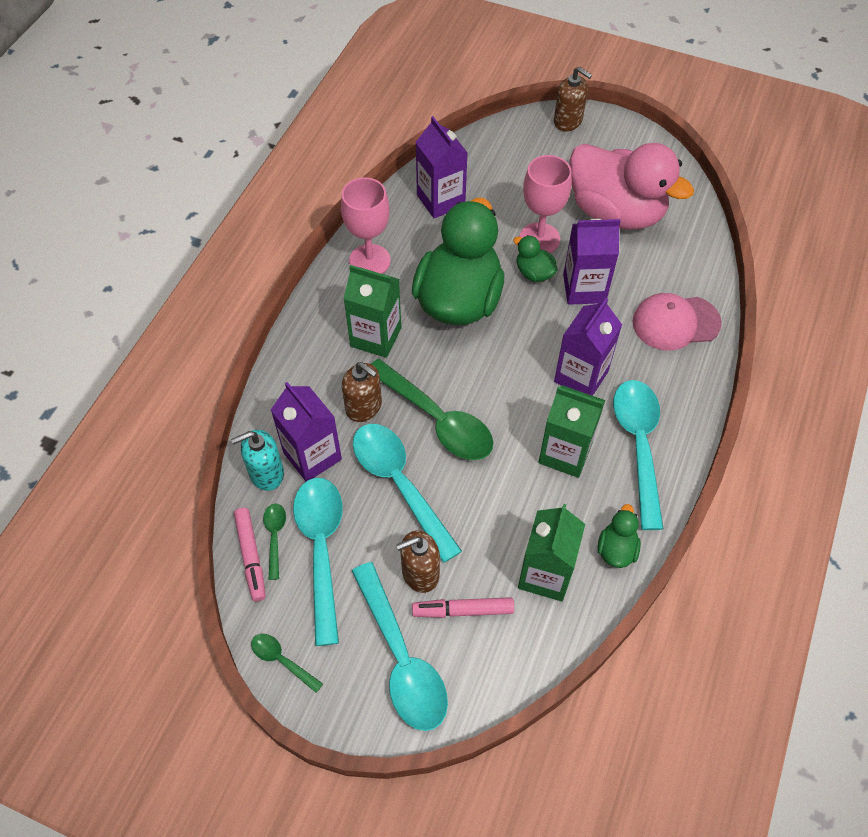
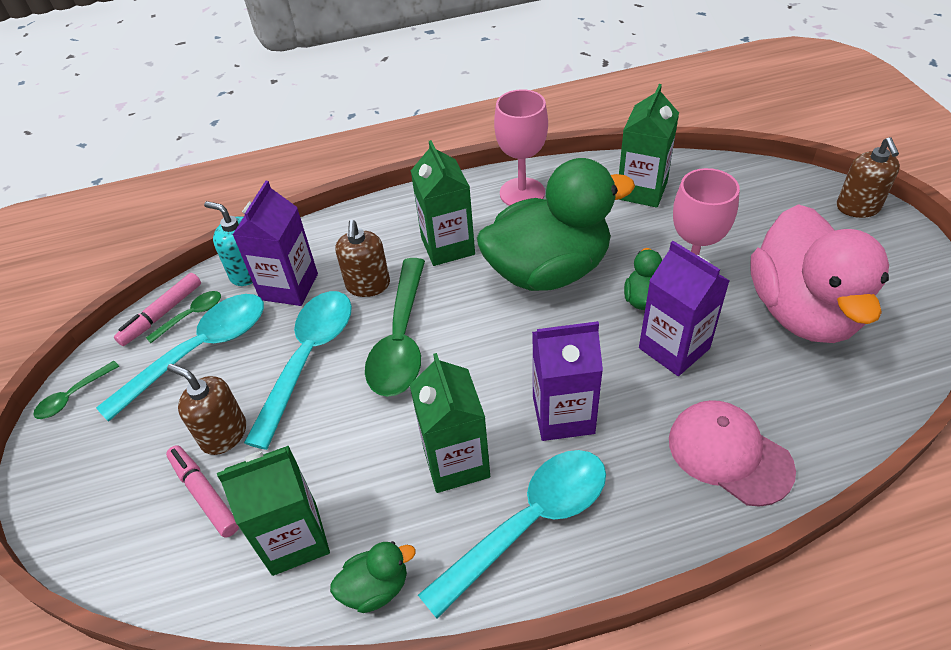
camera: 55 degrees right, 10 degrees down
(281, 660) = (73, 396): green spoon -> green spoon turned 135 degrees counterclockwise
(402, 659) = (122, 480): turquoise spoon -> none
(441, 200) = (641, 190): purple carton -> green carton

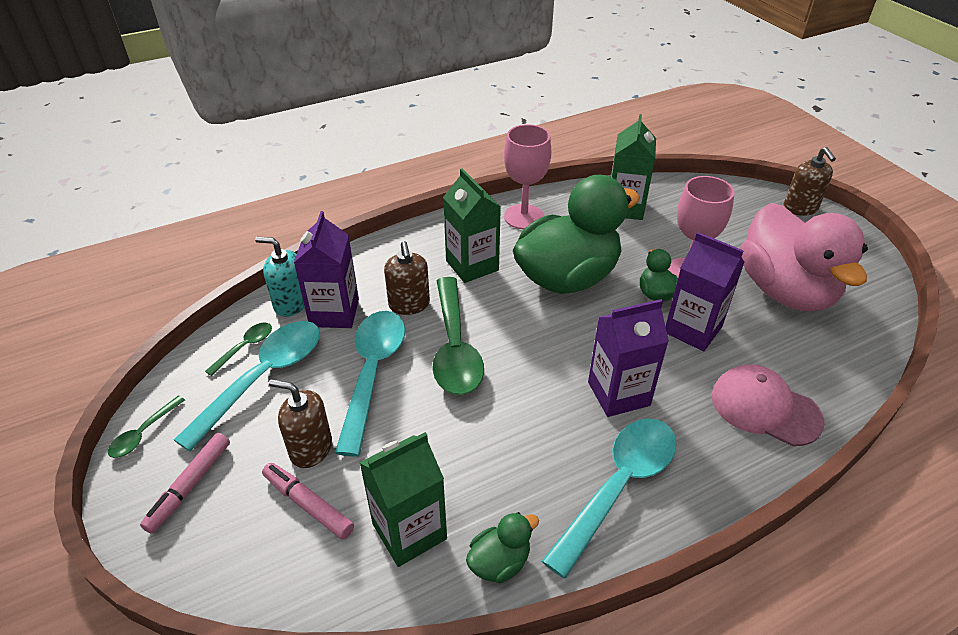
camera: 15 degrees left, 5 degrees down
(162, 314) = (214, 349): pink marker -> pink marker (189, 486)
(456, 462) = (538, 444): green carton -> none

